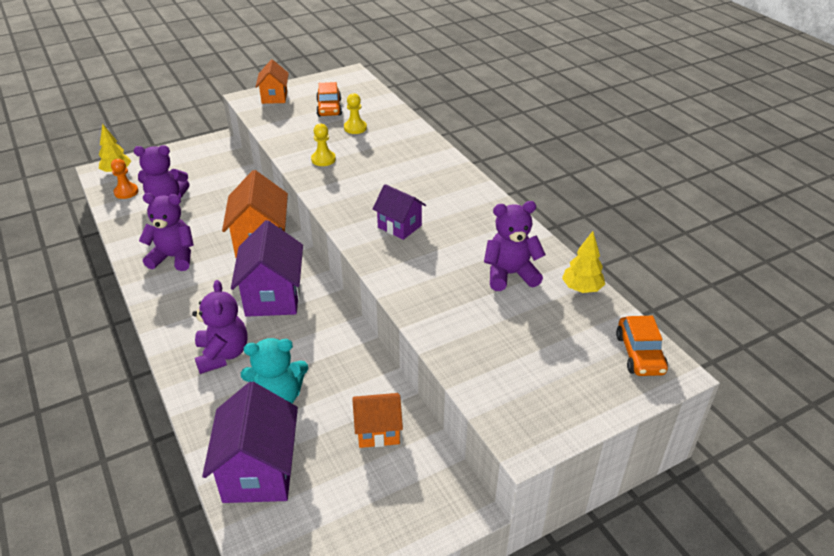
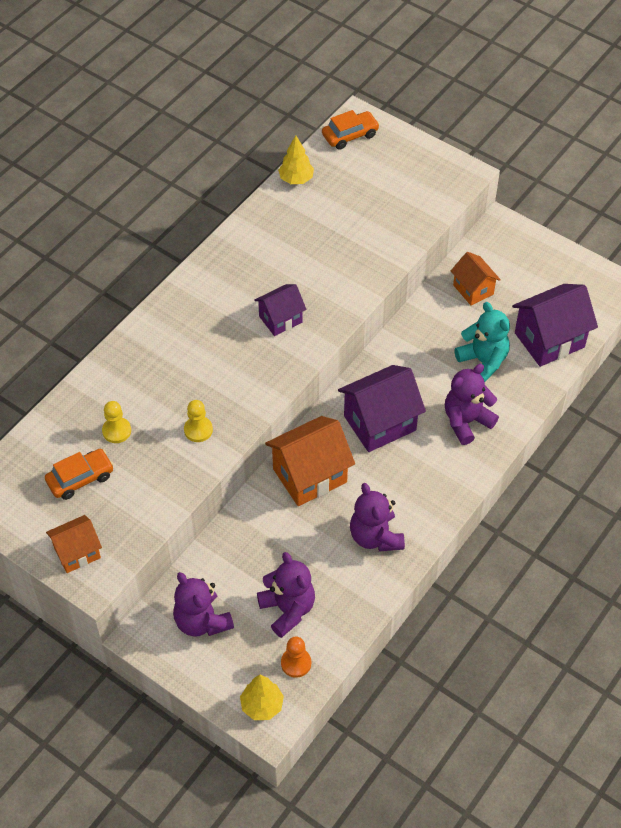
camera: 115 degrees left, 15 degrees up
(399, 226) = (280, 319): purple house -> purple house turned 45 degrees clockwise
(510, 274) = (304, 225): purple teddy bear -> purple teddy bear (202, 621)

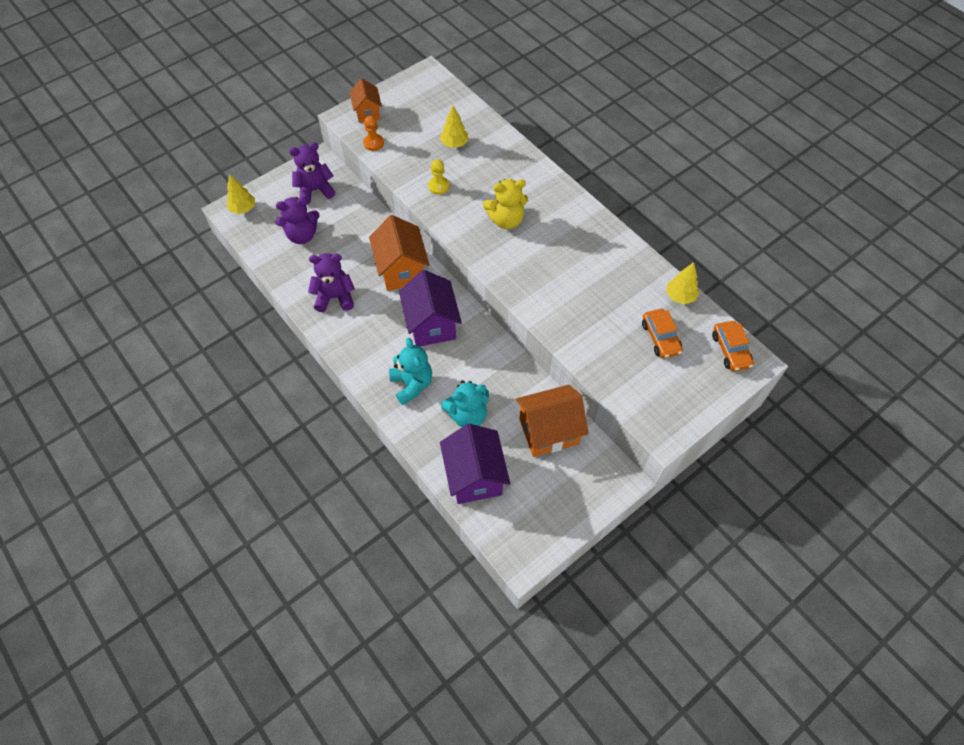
camera: 105 degrees right, 5 degrees up
(80, 478) = (423, 121): orange car -> orange car (660, 338)
(116, 431) = (454, 144): yellow pawn -> yellow tree
(235, 347) = (506, 220): none -> yellow teddy bear
(280, 319) = (525, 253): purple house -> none
(296, 663) = (262, 231): orange pawn -> orange pawn (373, 143)
(466, 421) = (412, 384): purple teddy bear -> turquoise teddy bear
(473, 289) = (548, 431): orange house -> orange house, size x1.67

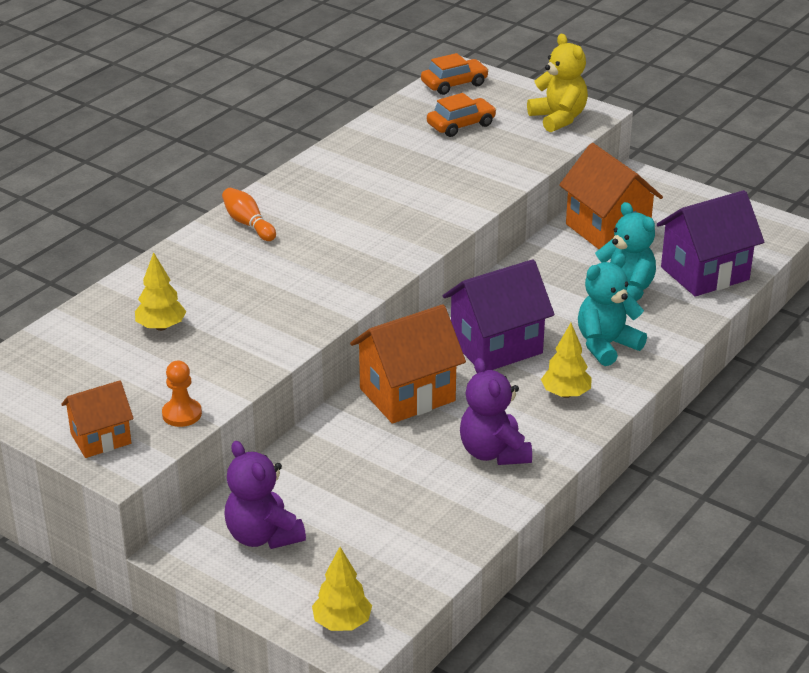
camera: 105 degrees left, 25 degrees down
(302, 235) = (378, 524): purple teddy bear -> none
(438, 186) = (265, 326): yellow pawn -> none
(506, 220) = (314, 254): yellow teddy bear -> yellow teddy bear (558, 118)
(551, 195) = (248, 224): none -> orange bowling pin
(680, 296) = (390, 118): yellow tree -> yellow tree (565, 394)

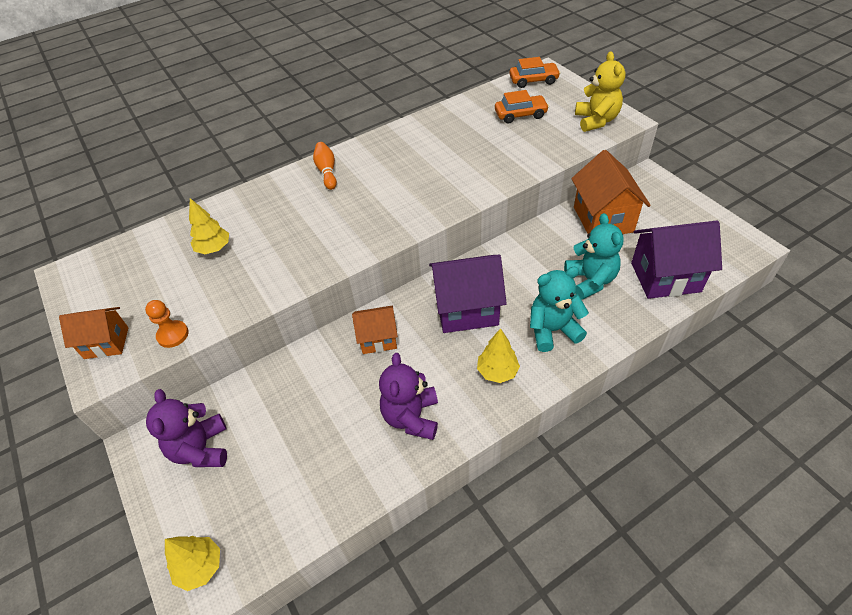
camera: 25 degrees right, 15 degrees up
(407, 395) = (378, 339): orange house -> orange house, size x0.60

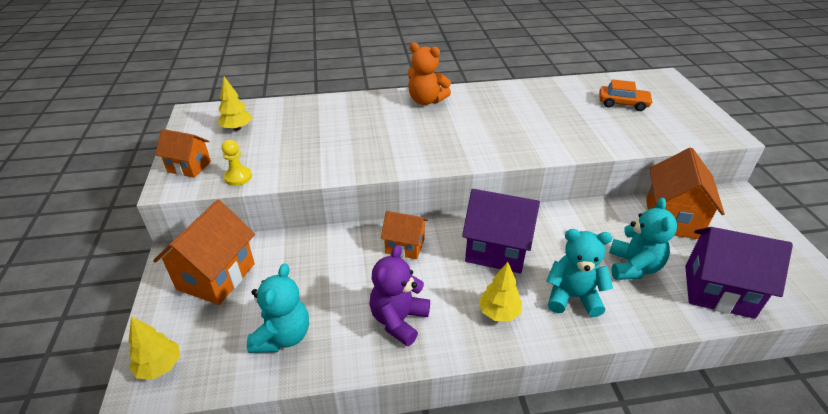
camera: 20 degrees right, 10 degrees down
(173, 335) = (238, 177): orange pawn -> yellow pawn
(201, 449) = (216, 276): purple teddy bear -> orange house
(214, 249) = (306, 128): yellow tree -> yellow tree (237, 128)
(309, 481) = (283, 336): none -> turquoise teddy bear
(327, 171) = (426, 100): orange bowling pin -> orange teddy bear
(533, 80) = (649, 81): orange car -> none
(596, 120) = (698, 127): yellow teddy bear -> none

